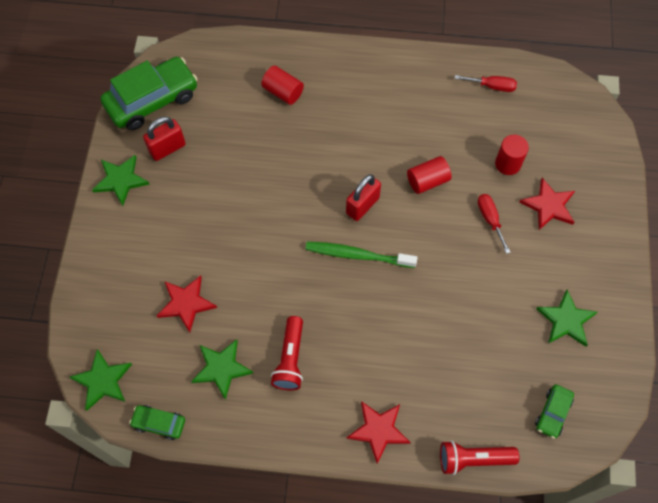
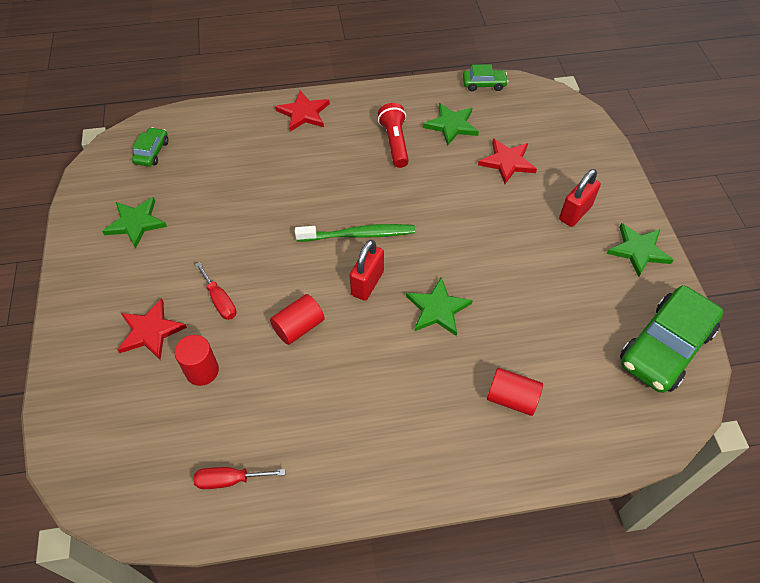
camera: 165 degrees right, 10 degrees down
(102, 380) = (545, 99): green star -> green star (437, 309)
(167, 148) = (611, 294): red padlock -> red padlock (575, 213)
(473, 459) = (221, 111): red flashlight -> none

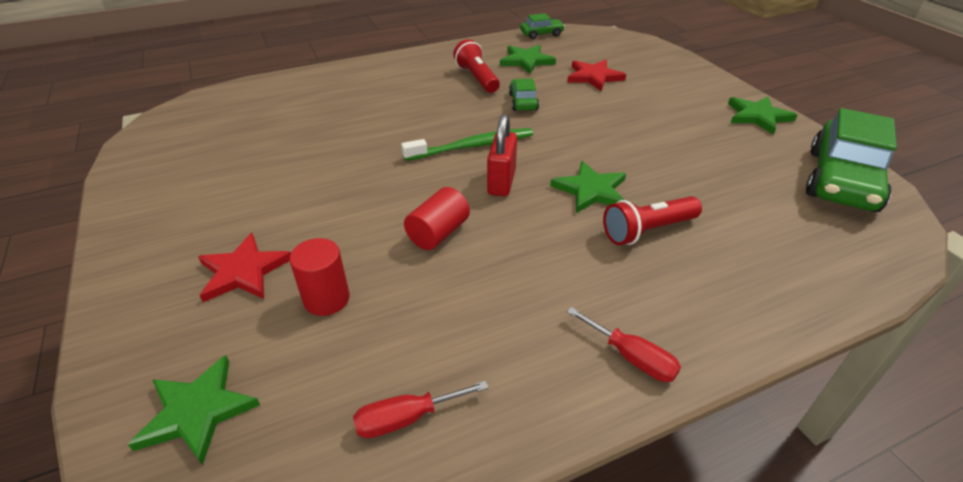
camera: 15 degrees left, 15 degrees down
(136, 223) = (203, 175): green star -> green star (197, 411)
(152, 152) = (211, 117): green car -> green car (523, 102)
(220, 301) = (329, 226): red screwdriver -> red screwdriver (631, 357)
(303, 113) = (374, 70): red star -> none
(463, 363) = (647, 231): none -> red flashlight
(512, 398) = (721, 252): red cylinder -> none
(575, 213) = (680, 100): red padlock -> none

